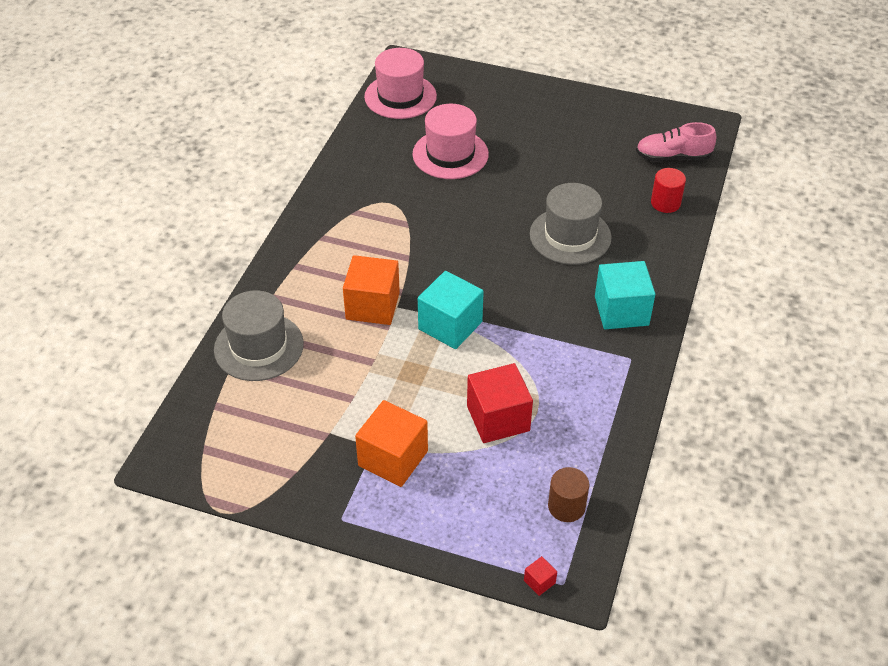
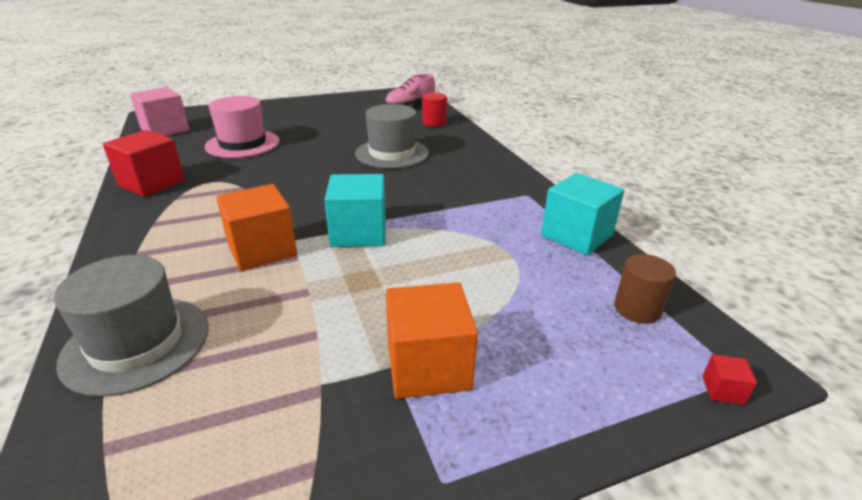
camera: 40 degrees left, 15 degrees down
(400, 96) = (165, 129): pink hat -> pink cube
(498, 418) = (487, 275): red cube -> red cube (151, 183)
(621, 311) = (482, 175): turquoise cube -> turquoise cube (576, 235)

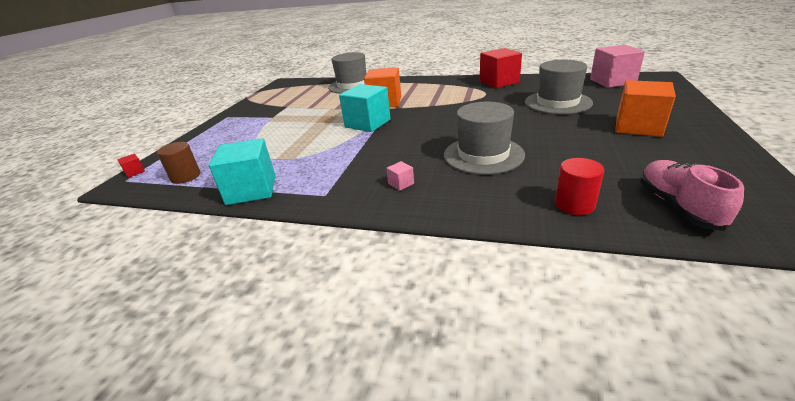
camera: 130 degrees right, 0 degrees up
(243, 144) = (557, 102): pink hat -> grey hat
(428, 366) = (260, 122): orange cube -> orange cube (638, 127)
(472, 170) = (401, 184): none -> pink cube

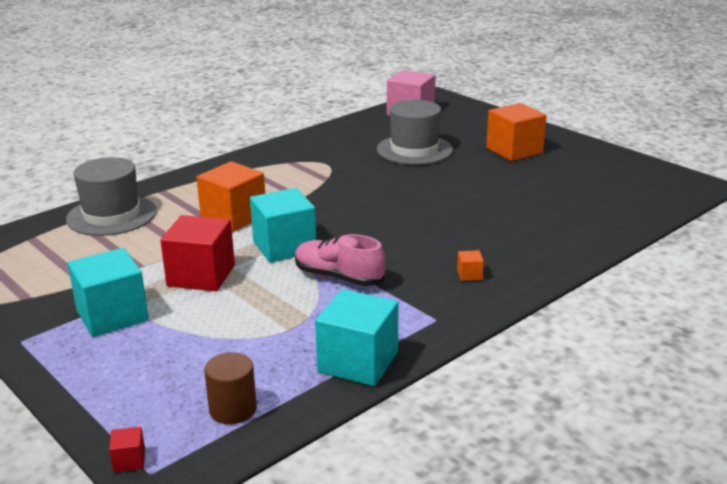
camera: 60 degrees left, 5 degrees down
(260, 121) = (112, 315): none -> turquoise cube
(401, 184) = (469, 275): pink cube -> orange cube
(483, 155) = (469, 221): grey hat -> none
(499, 82) = (306, 146): red cube -> red cube (201, 276)
(574, 204) = (595, 224): red cylinder -> none
(678, 206) = (635, 197): pink shoe -> pink shoe (338, 277)

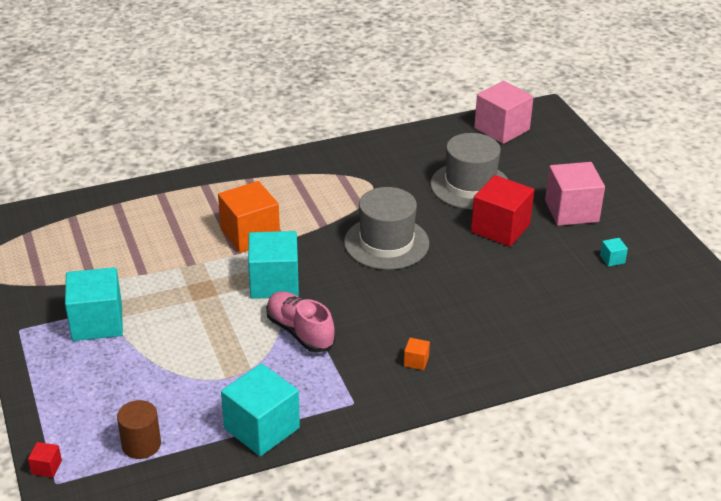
camera: 20 degrees right, 10 degrees up
(111, 215) = (148, 205): grey hat -> grey hat (386, 243)
(201, 276) = (187, 298): red cube -> red cube (500, 228)
(514, 150) = (571, 211): orange cube -> pink cube
(576, 173) = (612, 259): none -> turquoise cube

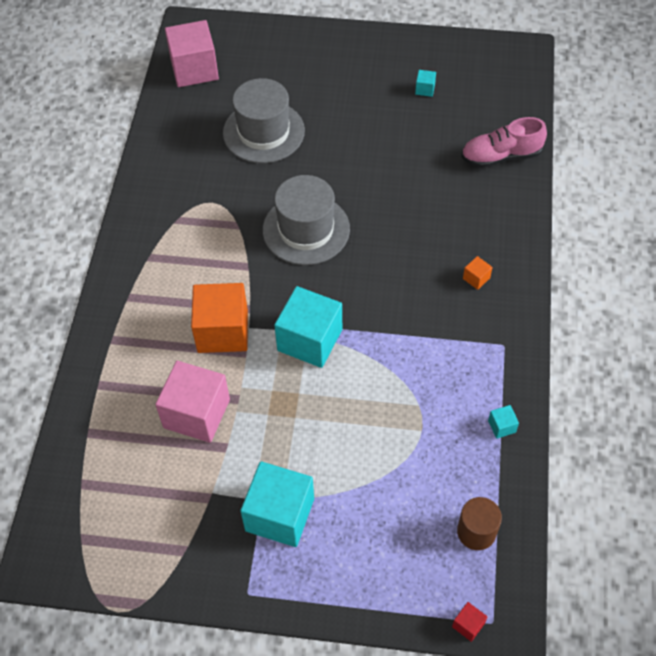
camera: 60 degrees left, 20 degrees up
(262, 428) = (502, 426): turquoise cube -> turquoise cube, size x0.41
(300, 332) = (391, 347): pink shoe -> pink shoe (501, 156)
(500, 228) = (338, 140): red cube -> none
(571, 211) = (346, 82): pink cube -> pink cube (196, 413)

